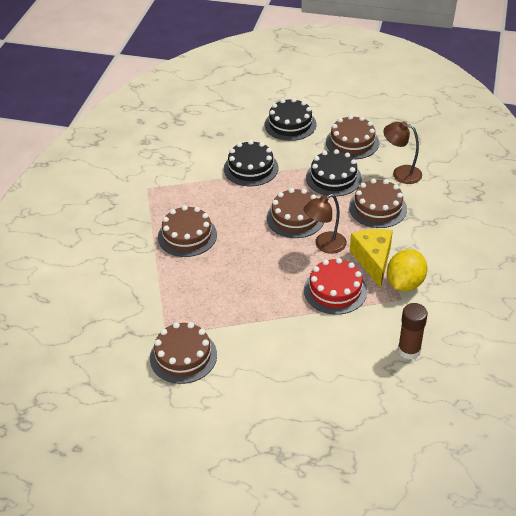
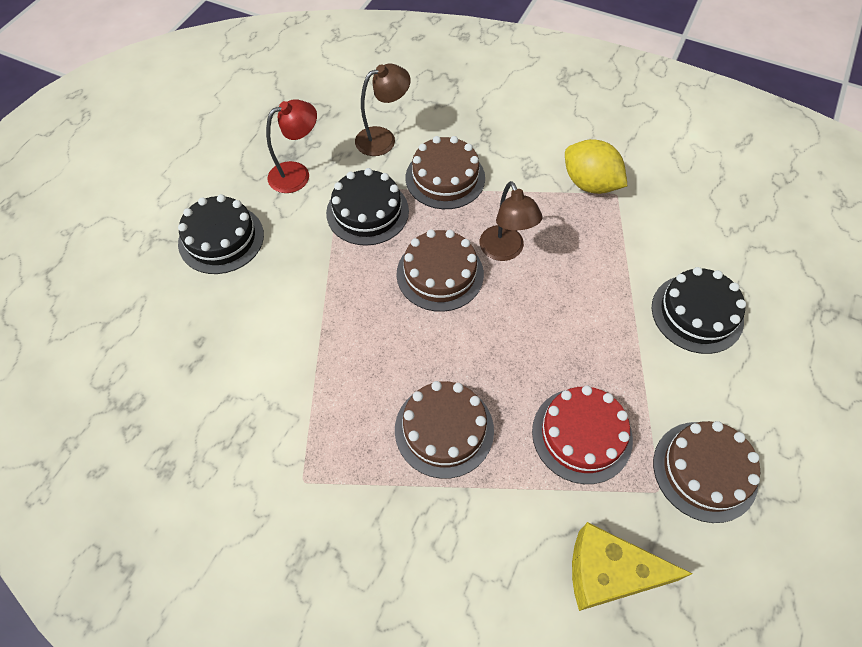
camera: 80 degrees left, 15 degrees up
(251, 168) = (307, 311): black cake -> black cake (697, 313)
(335, 290) = (593, 257): red cake -> red cake (582, 435)
(352, 142) = (297, 174): brown cake -> red lamp
(373, 260) = (544, 205): yellow cheese -> yellow cheese (608, 573)
(401, 173) = (383, 138): brown lamp -> brown lamp turned 150 degrees counterclockwise
(409, 350) = (700, 206): brown glue stick -> none

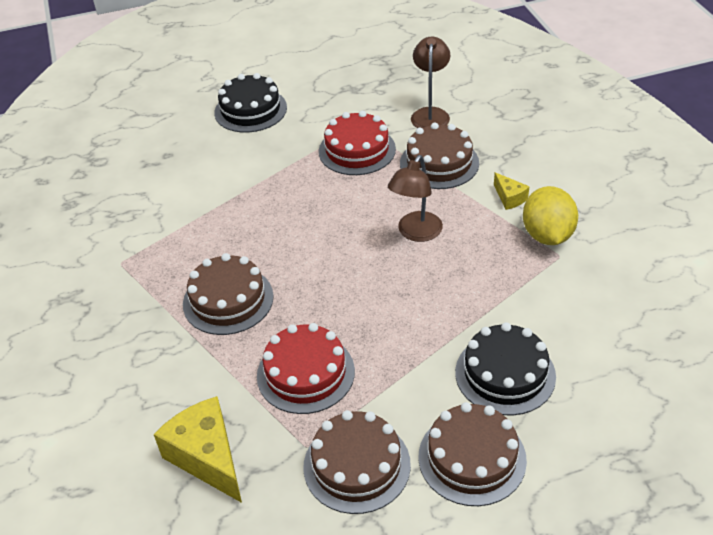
camera: 50 degrees right, 15 degrees down
(297, 174) = (344, 102): red lamp -> none
(367, 212) = (357, 150): black cake -> red cake
(383, 138) = (430, 114): brown lamp -> brown lamp turned 105 degrees counterclockwise
(440, 274) = (351, 216): brown cake -> brown cake (472, 458)
(530, 172) = (509, 198): none -> yellow cheese

